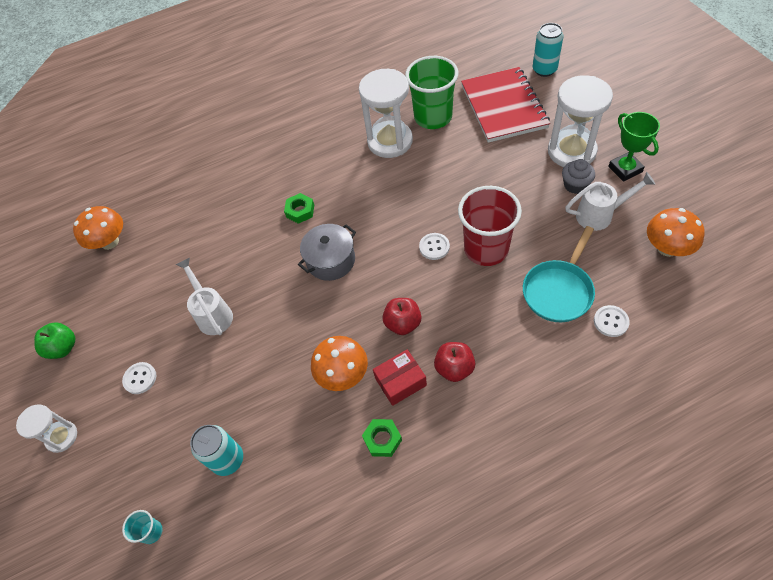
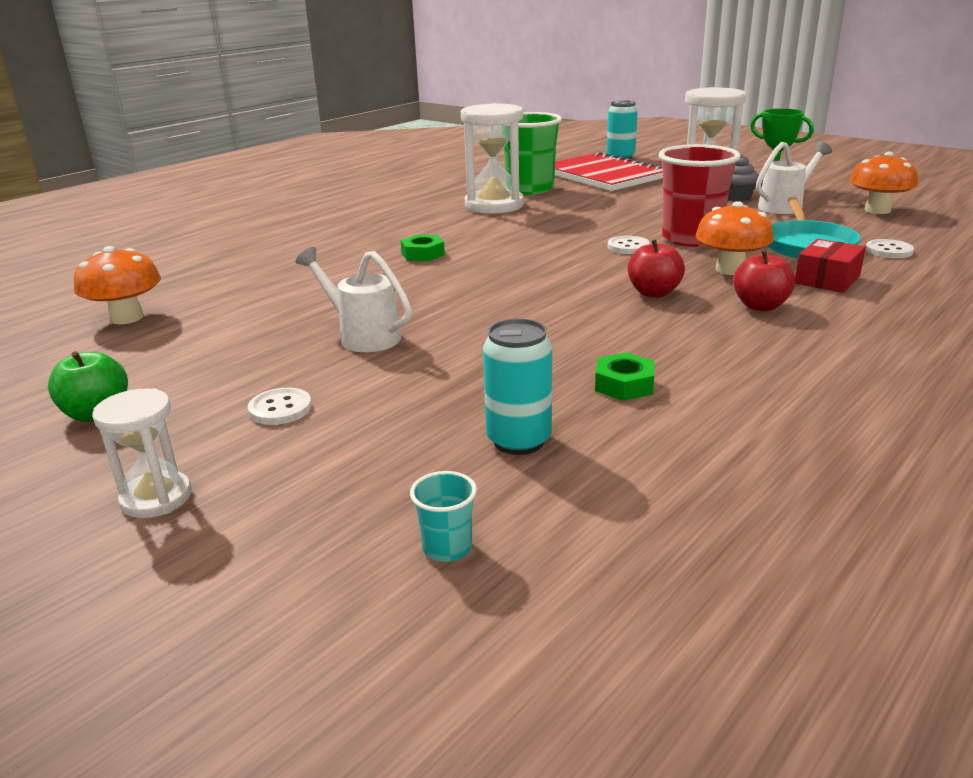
camera: 30 degrees left, 30 degrees down
(331, 260) = (503, 274): grey pot -> none
(343, 374) = (618, 338): orange mushroom -> orange mushroom (730, 269)
(382, 439) = (739, 370): green nut -> green nut (624, 385)
(400, 382) = (705, 327): red box -> red box (827, 279)

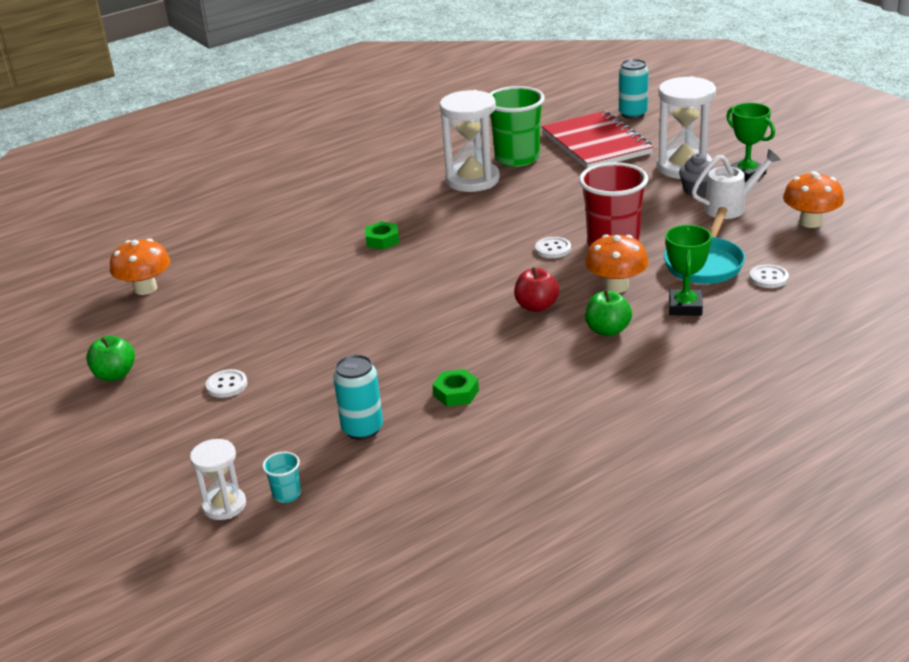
camera: 15 degrees right, 5 degrees up
(156, 498) = (140, 441): white hourglass -> white hourglass (224, 505)
(362, 336) = (301, 326): white watering can -> none
(760, 306) = (608, 330): red apple -> green apple
(827, 279) = (685, 307): red box -> green trophy

